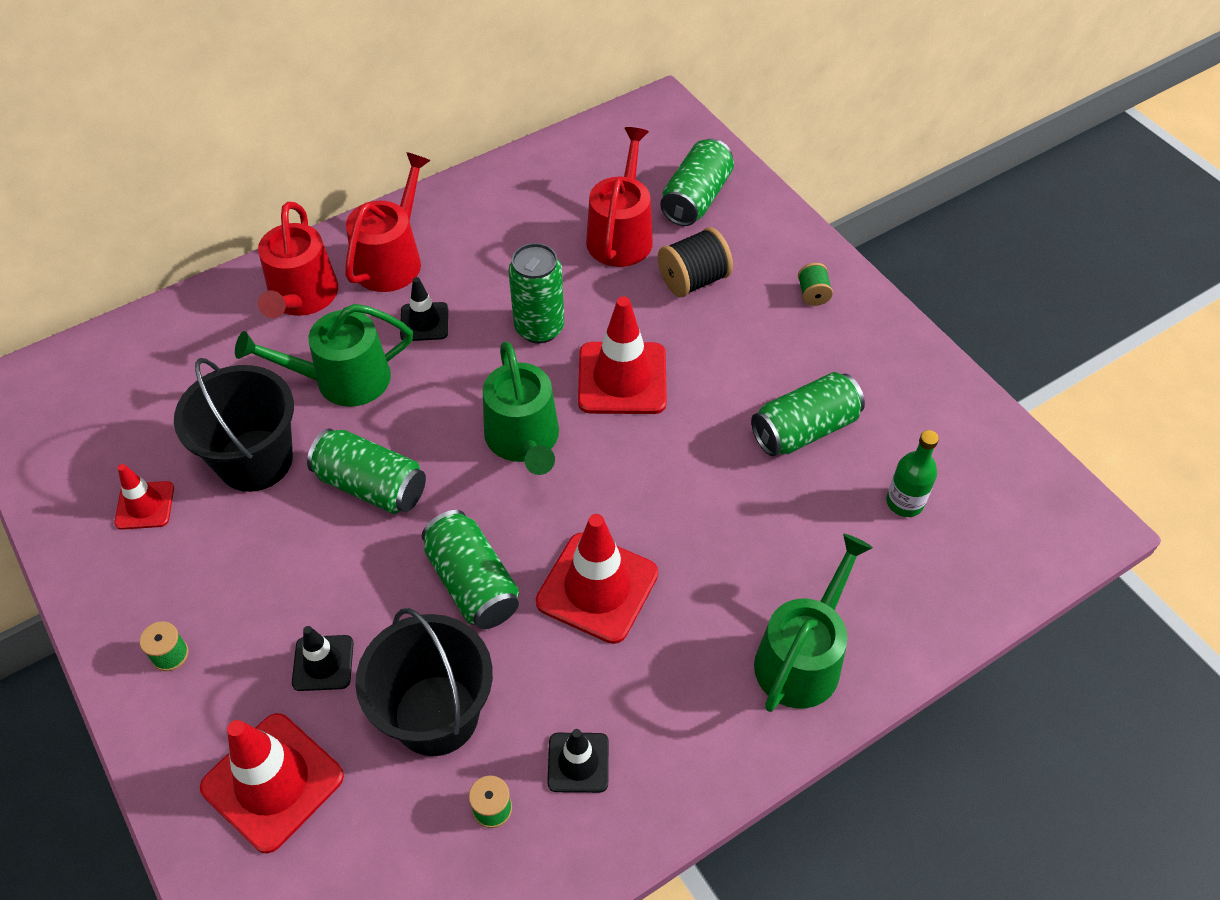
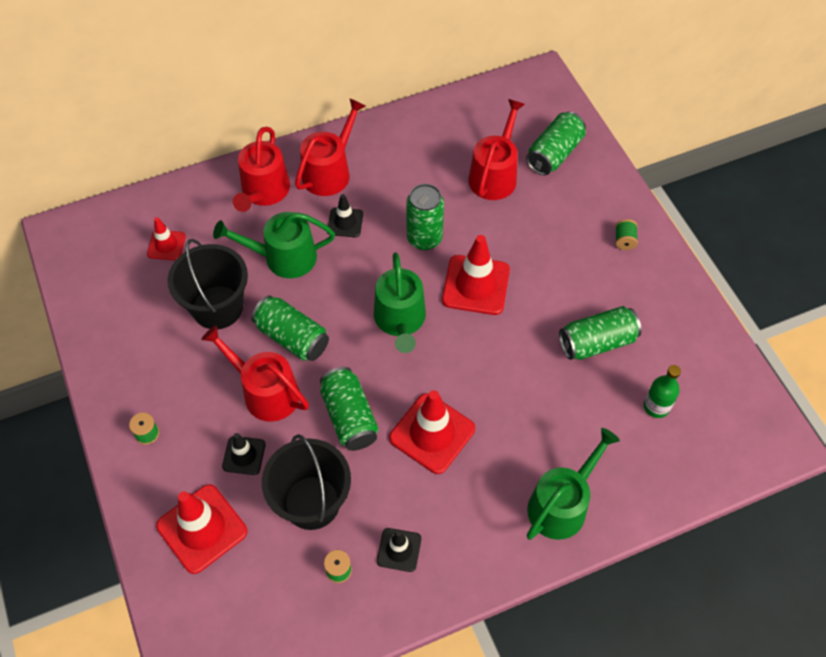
camera: 10 degrees right, 5 degrees up
(145, 505) = (142, 328): red traffic cone -> red traffic cone (166, 245)
(343, 567) = (265, 392): none -> red watering can
(693, 280) = (540, 218): black spool -> none

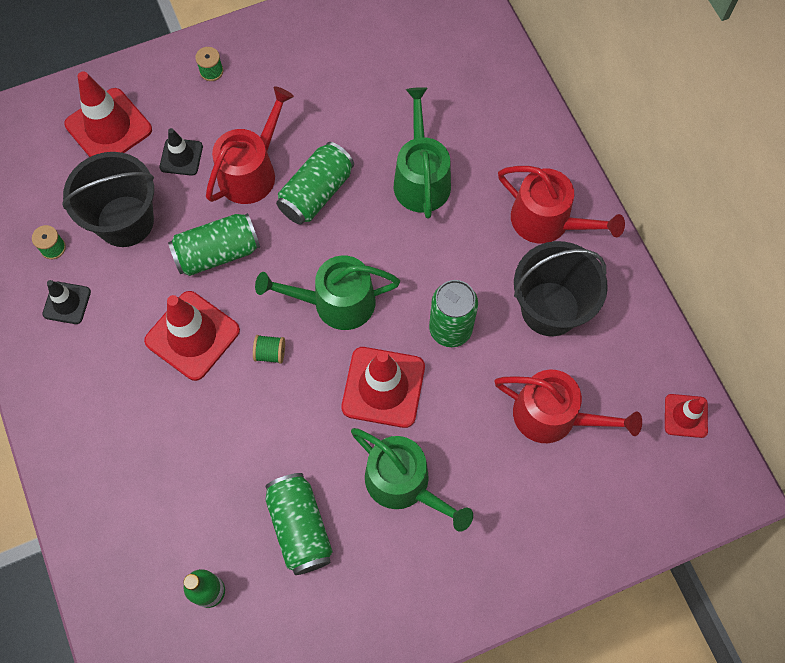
camera: 90 degrees right, 10 degrees up
(166, 245) = (436, 64): red traffic cone -> red traffic cone (685, 416)
(217, 307) = (356, 119): black bucket -> black bucket (550, 308)
(264, 192) = (513, 153): red watering can -> none
(345, 222) = (472, 241): black traffic cone -> none
(554, 154) = (594, 496): green can -> none
(561, 504) = (98, 469): green watering can -> green watering can (404, 483)
(624, 240) = (452, 578): green spool -> green spool (270, 353)

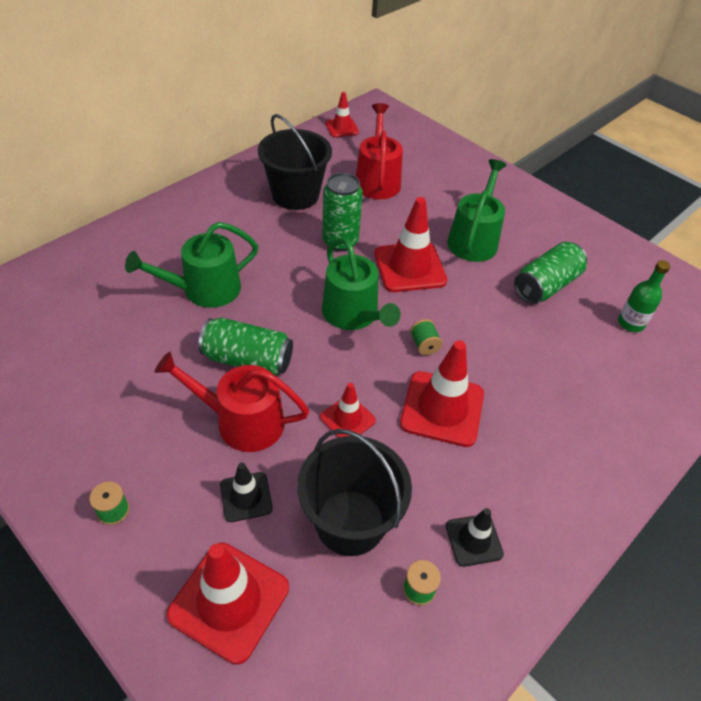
camera: 115 degrees left, 20 degrees down
(217, 253) = (347, 419): green can -> red traffic cone
(547, 221) = (219, 209): red watering can -> none

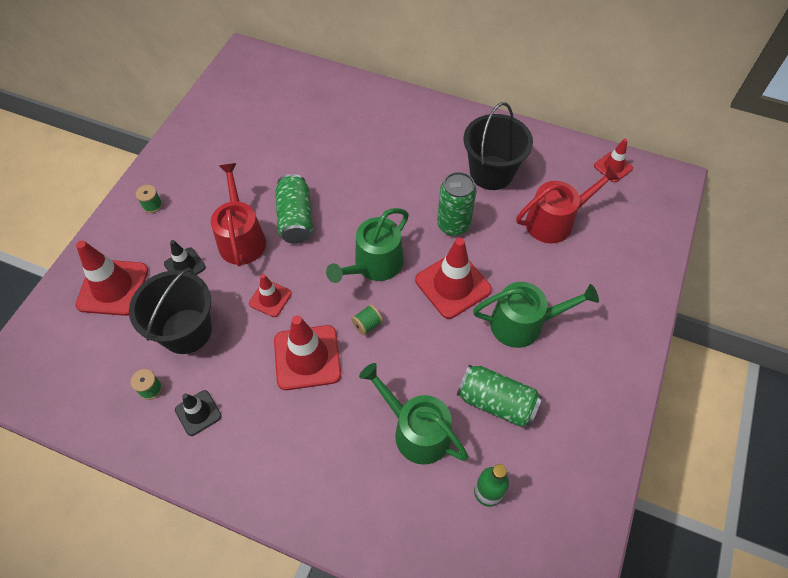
camera: 70 degrees right, 10 degrees up
(204, 290) = (348, 165): green watering can -> green watering can (416, 431)

